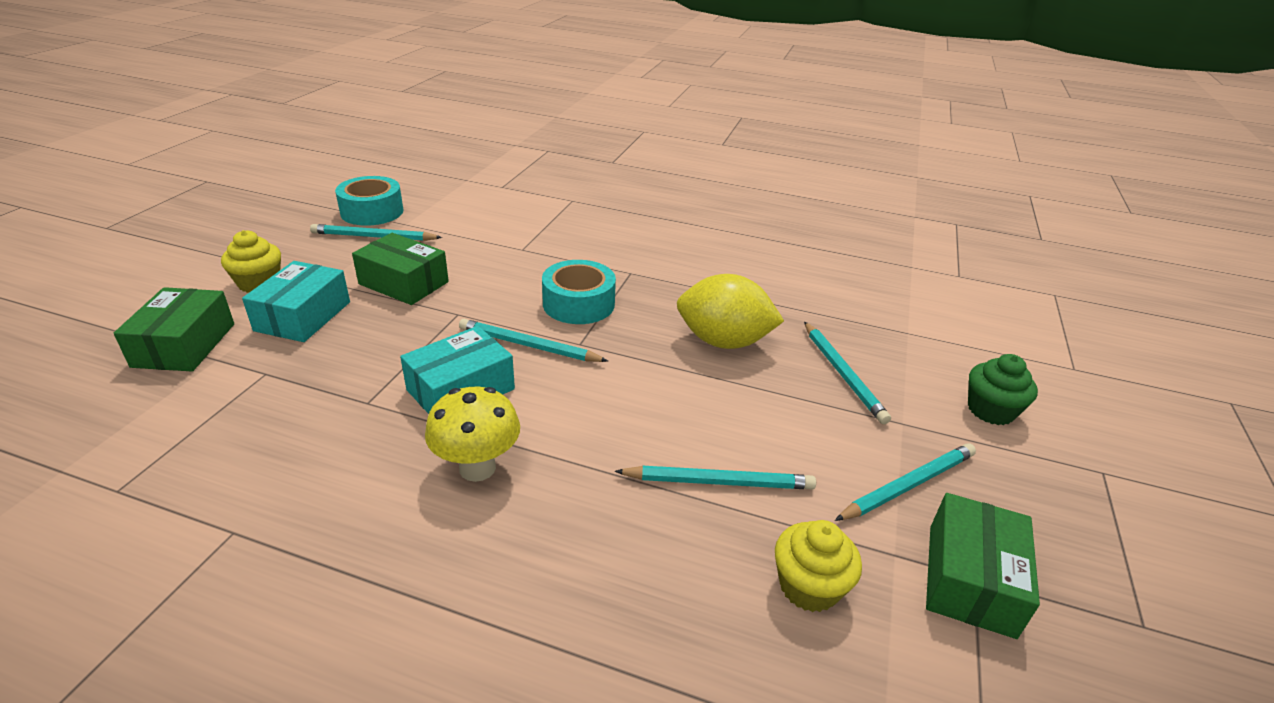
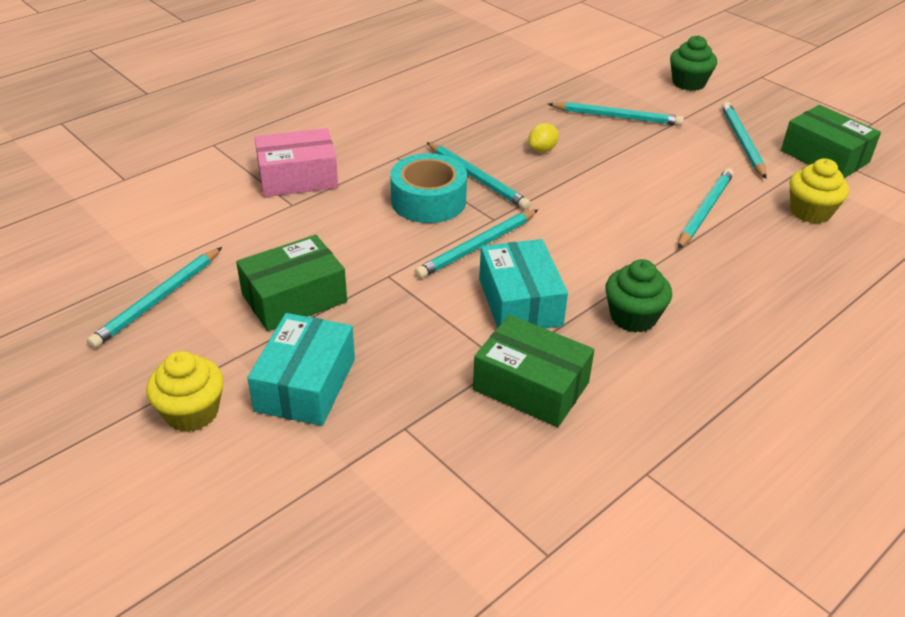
camera: 60 degrees left, 5 degrees up
(184, 345) = (295, 490): green box -> green box (531, 386)
(303, 316) = (305, 384): turquoise box -> turquoise box turned 60 degrees clockwise
(372, 212) = (83, 289): turquoise tape -> none
(477, 468) = (633, 317): yellow mushroom -> green cupcake
(559, 241) = (298, 177): none -> pink box
(636, 318) = (477, 178): none -> turquoise pencil
(723, 341) = (542, 149): yellow lemon -> yellow lemon, size x0.42

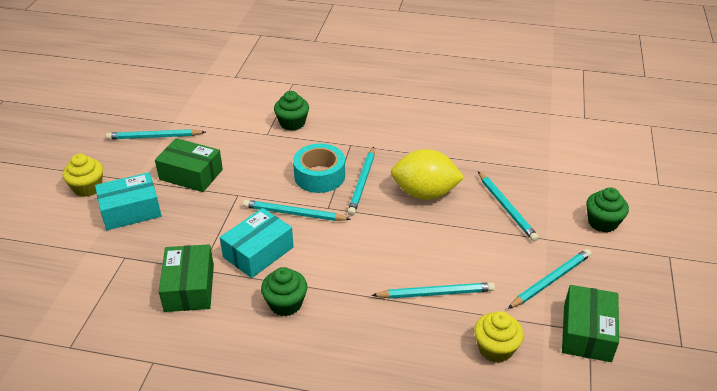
camera: 55 degrees right, 0 degrees up
(298, 177) = (292, 123): pink box -> green cupcake
(542, 149) = (425, 193): yellow lemon -> yellow lemon, size x2.36

